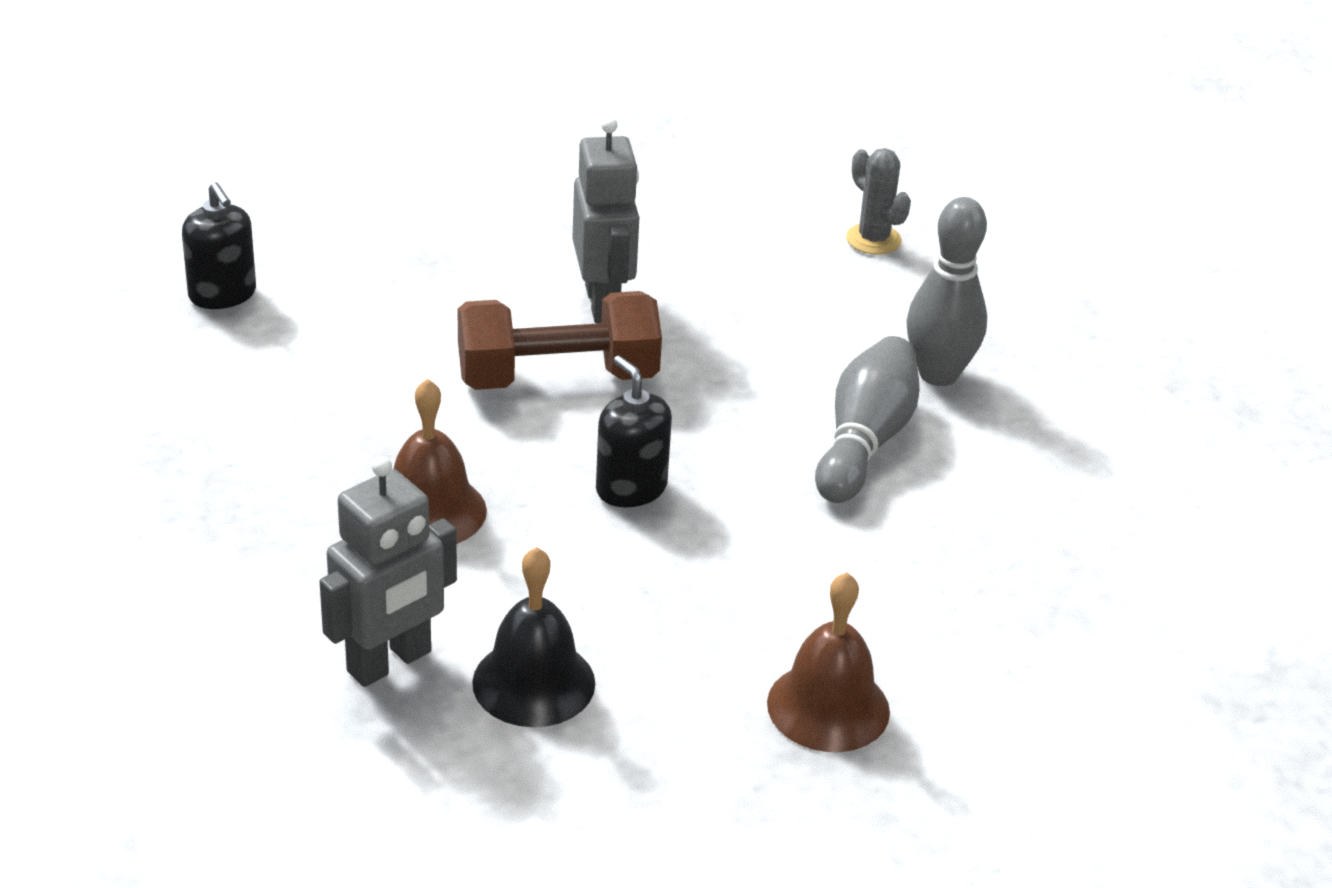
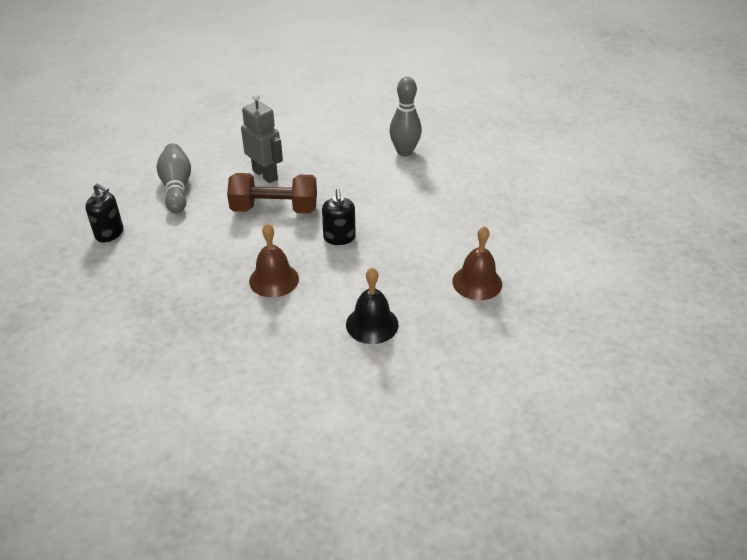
camera: 30 degrees left, 5 degrees up
(390, 662) = (313, 343): grey robot -> none
(557, 378) = (274, 209): brown dumbbell -> brown dumbbell turned 45 degrees clockwise
(631, 488) = (339, 237): black soap dispenser -> black soap dispenser turned 120 degrees counterclockwise
(864, 442) = (402, 185): grey bowling pin -> grey bowling pin (177, 188)
(873, 239) = (339, 114): grey cactus -> none

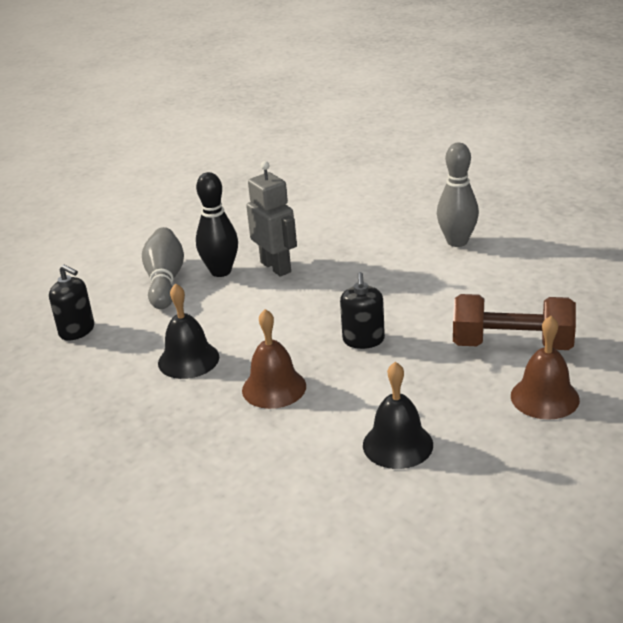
camera: 10 degrees right, 10 degrees down
(204, 257) = (188, 360): none -> black bell
(221, 179) = (221, 271): none -> black bowling pin
(274, 209) = (283, 306): brown dumbbell -> brown dumbbell (512, 345)

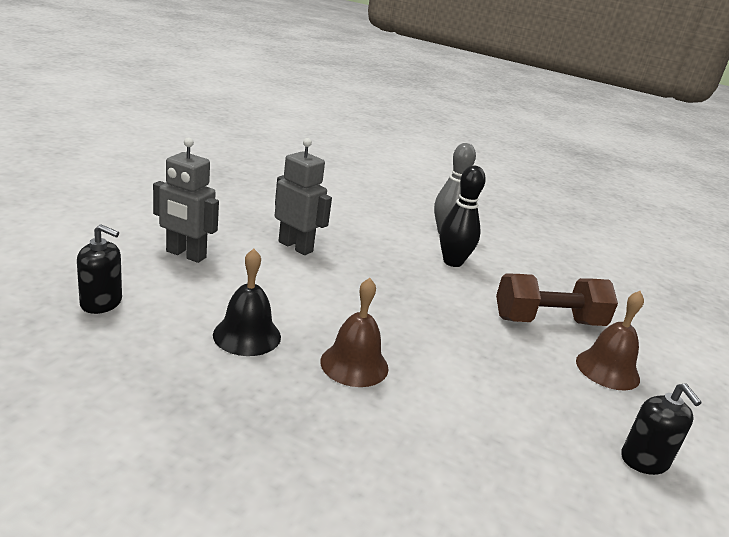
camera: 25 degrees left, 5 degrees down
(165, 281) = (185, 255): grey bowling pin -> grey robot
(221, 271) = (242, 248): black bowling pin -> black bowling pin (452, 262)
(363, 340) = (416, 316): black soap dispenser -> black soap dispenser (644, 460)
(397, 444) = (511, 421): black bell -> none

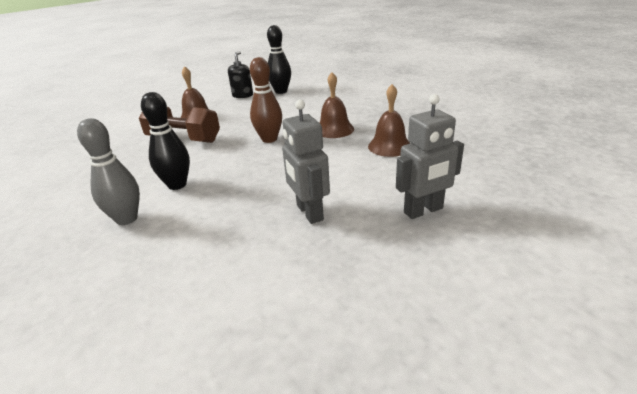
camera: 145 degrees left, 5 degrees up
(101, 303) = (490, 172): black soap dispenser -> none
(185, 255) = (423, 211): grey robot -> grey robot turned 105 degrees clockwise
(247, 335) = (389, 146): black bell -> brown bell
(433, 333) = (269, 139): none -> brown bowling pin
(586, 493) = (281, 91): none -> black bowling pin

